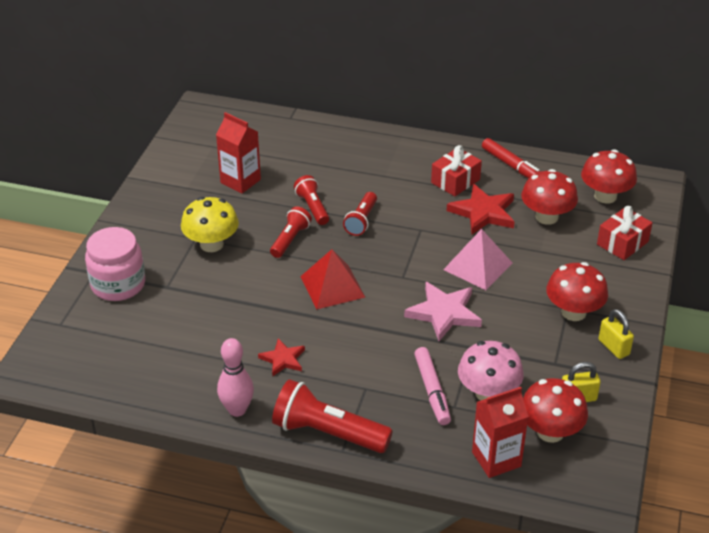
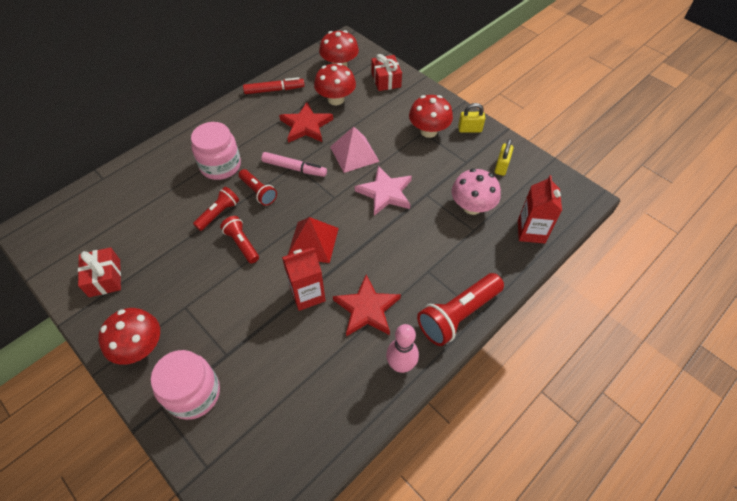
camera: 60 degrees left, 15 degrees up
(211, 244) = (202, 299): yellow mushroom -> none
(240, 181) = (145, 245): red carton -> red carton (307, 294)
(283, 359) = (367, 309): red star -> red star, size x1.68
(312, 208) = (219, 213): red flashlight -> red flashlight turned 120 degrees clockwise
(371, 180) = (220, 165): none -> pink jar
(432, 391) = (453, 235): pink marker -> pink marker (294, 168)
(455, 181) = (263, 123): red gift -> red gift (104, 278)
(550, 431) = (522, 193): red mushroom -> red mushroom (140, 347)

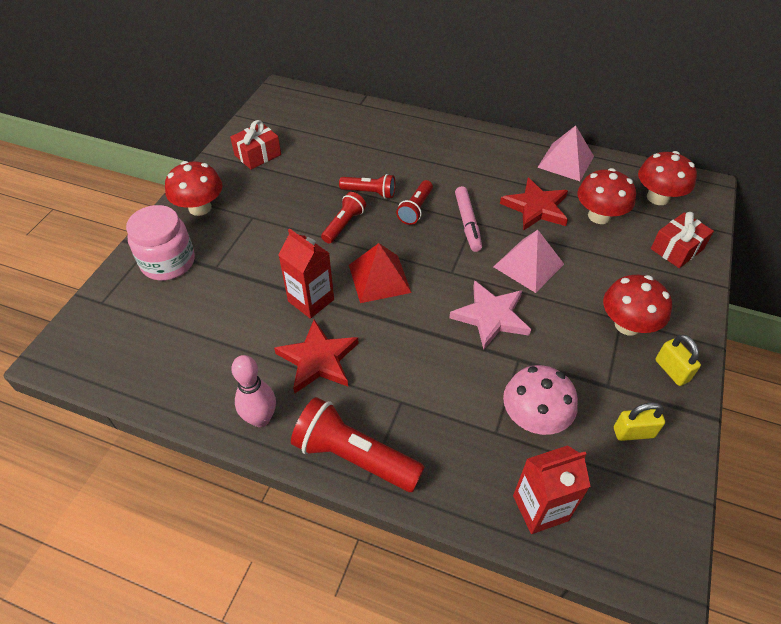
camera: 65 degrees right, 5 degrees down
(220, 165) = (429, 168): pink jar -> none
(274, 90) = (566, 161): red marker -> pink pyramid

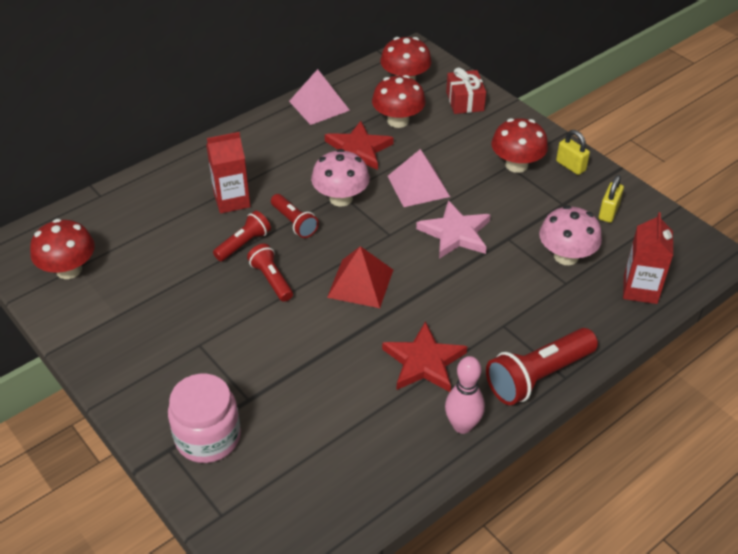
camera: 60 degrees left, 5 degrees down
(200, 208) = (144, 384): red mushroom -> red mushroom (69, 270)
(257, 155) = (102, 306): red gift -> none
(311, 300) = (350, 341): red carton -> red carton (232, 200)
(467, 223) = (341, 198): pink marker -> pink mushroom
(671, 370) = (570, 166): yellow padlock -> yellow padlock turned 45 degrees clockwise

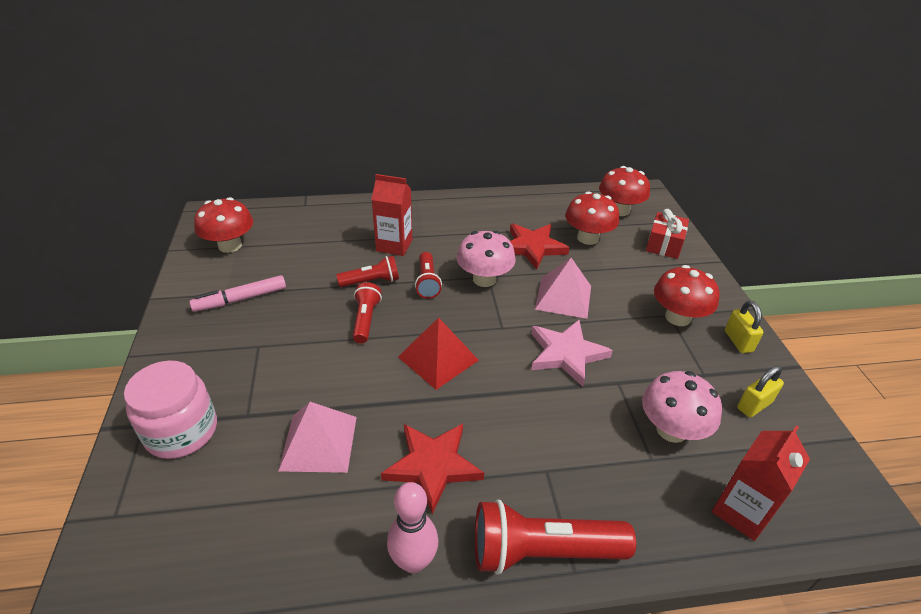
camera: 30 degrees right, 5 degrees down
(138, 314) = (240, 299): none -> pink marker
(319, 105) = (528, 203): pink pyramid -> pink pyramid (319, 442)

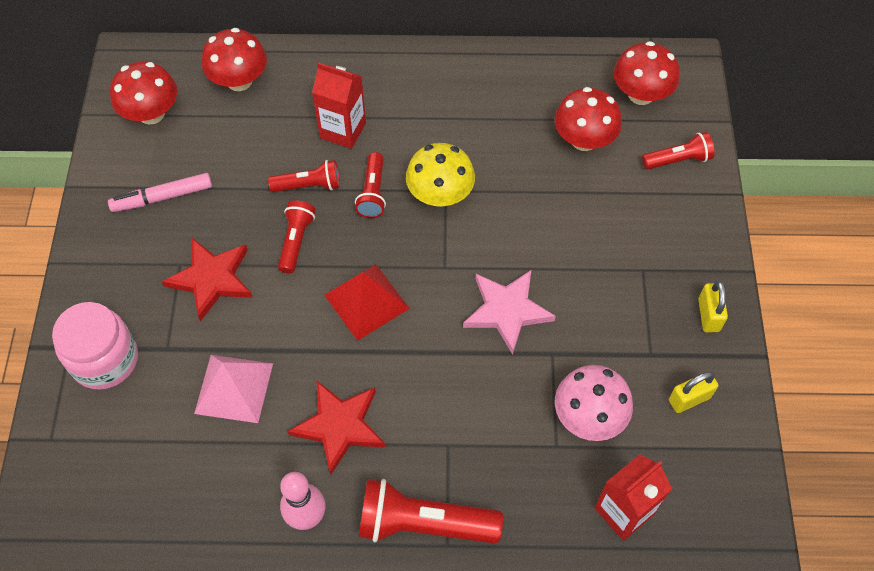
camera: 10 degrees right, 20 degrees up
(484, 279) = (440, 194): pink mushroom -> yellow mushroom
(532, 247) = (510, 149): red star -> red star (212, 279)
(563, 297) = (526, 231): pink pyramid -> none
(664, 245) = (678, 160): red gift -> red flashlight
(678, 317) = (651, 274): red mushroom -> red mushroom (239, 80)

